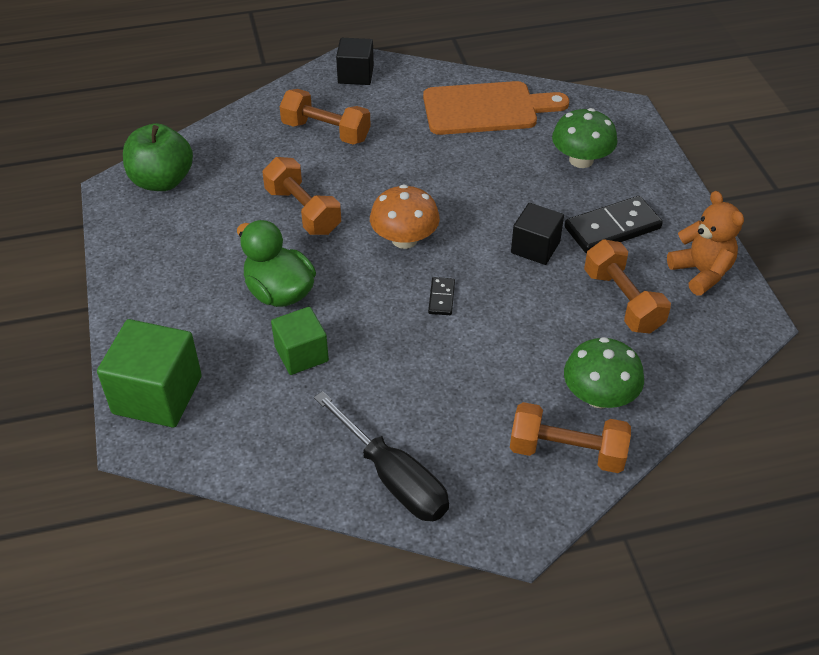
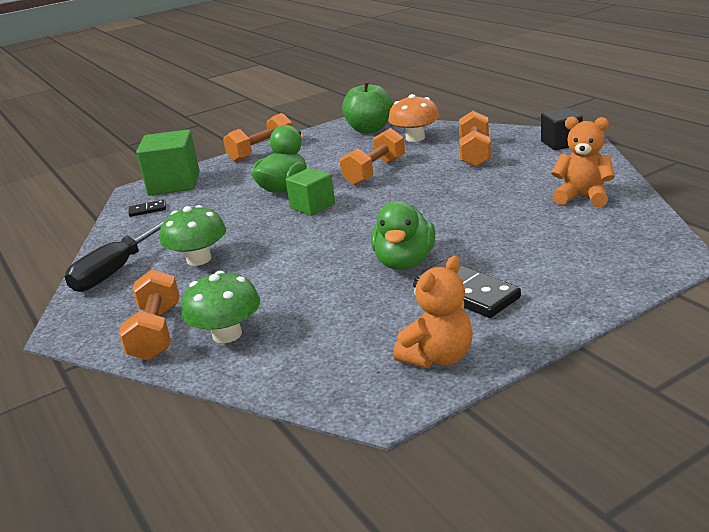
camera: 75 degrees right, 20 degrees down
(301, 354) = (226, 211): green cube -> green cube (312, 206)
(404, 239) = (371, 211): orange mushroom -> orange mushroom (415, 138)
(441, 298) = (312, 240): black domino -> black domino (147, 210)
(486, 109) = (583, 197): orange cutting board -> orange teddy bear
(535, 247) = (405, 262): black cube -> green duck
(581, 160) = (558, 254): green mushroom -> green mushroom (199, 259)
(622, 301) = (361, 320): orange dumbbell -> orange dumbbell (261, 151)

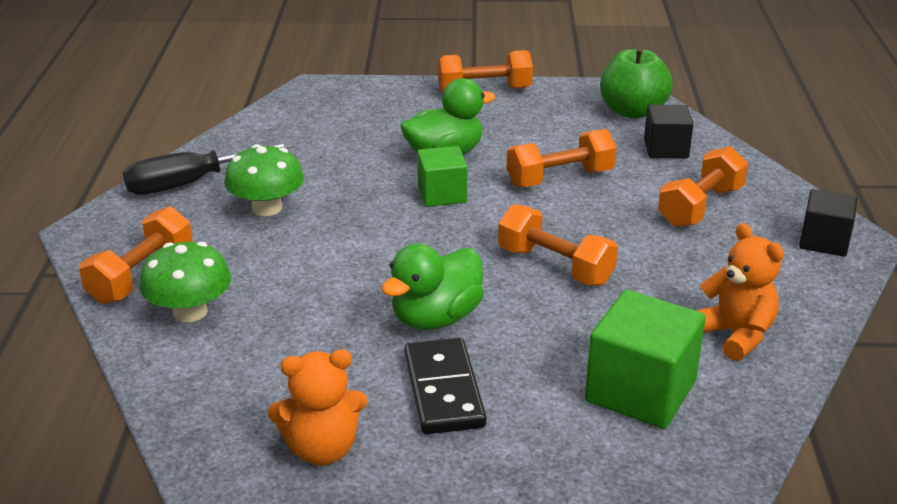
camera: 30 degrees right, 5 degrees up
(147, 210) = (294, 119): black domino -> none
(174, 184) = (354, 96): green cube -> green cube (640, 391)
(415, 138) = (666, 149): orange mushroom -> black cube
(437, 210) = (555, 266): none -> orange dumbbell

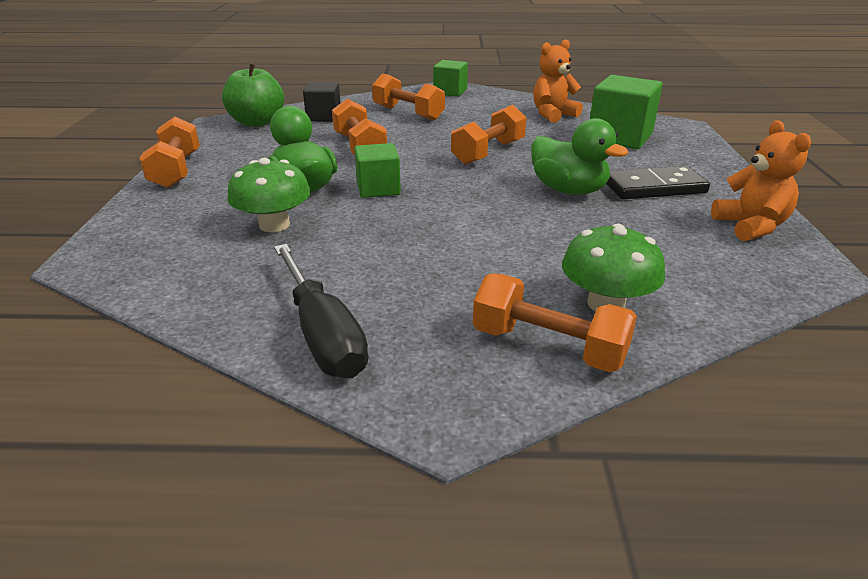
camera: 90 degrees left, 0 degrees up
(267, 208) = (393, 273): green mushroom -> green mushroom (274, 225)
(824, 241) = (450, 92): black cube -> green cube

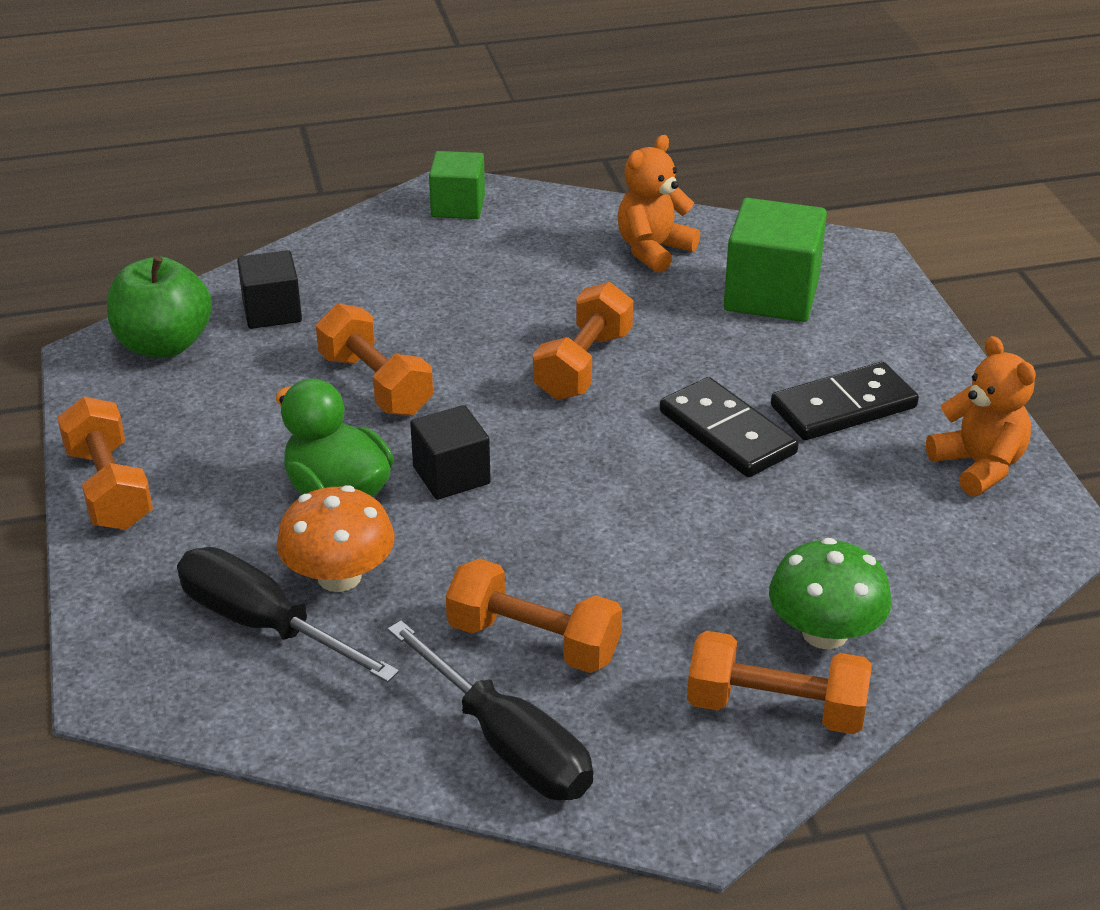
camera: 15 degrees left, 5 degrees up
(207, 241) = (263, 625): none -> black screwdriver
(274, 225) = (339, 576): green mushroom -> orange mushroom
(378, 188) = (451, 475): green cube -> black cube
(408, 113) = (412, 280): orange dumbbell -> orange dumbbell (533, 641)
(568, 190) = (727, 433): green duck -> black domino

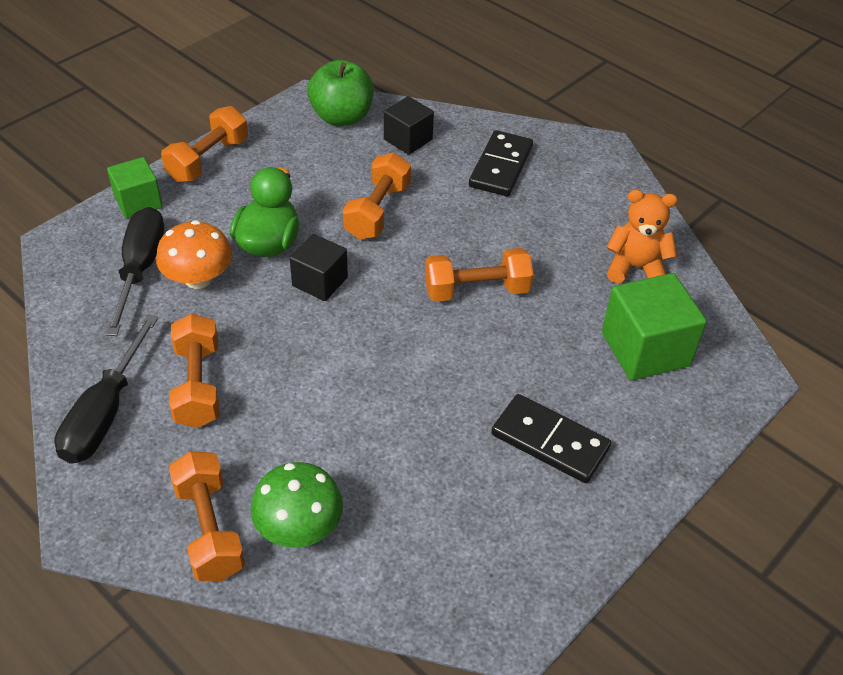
camera: 55 degrees right, 10 degrees up
(458, 206) = (588, 160): green cube -> green cube (138, 202)
(727, 433) = (467, 390): black domino -> black domino (500, 167)
(978, 466) = (548, 548): orange teddy bear -> none

